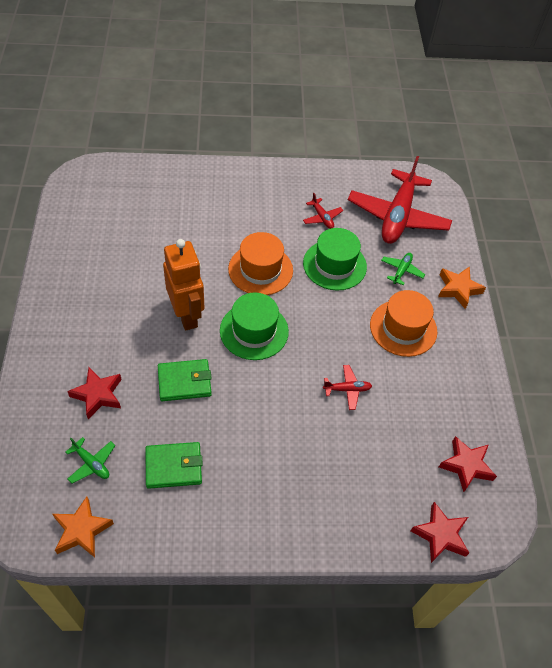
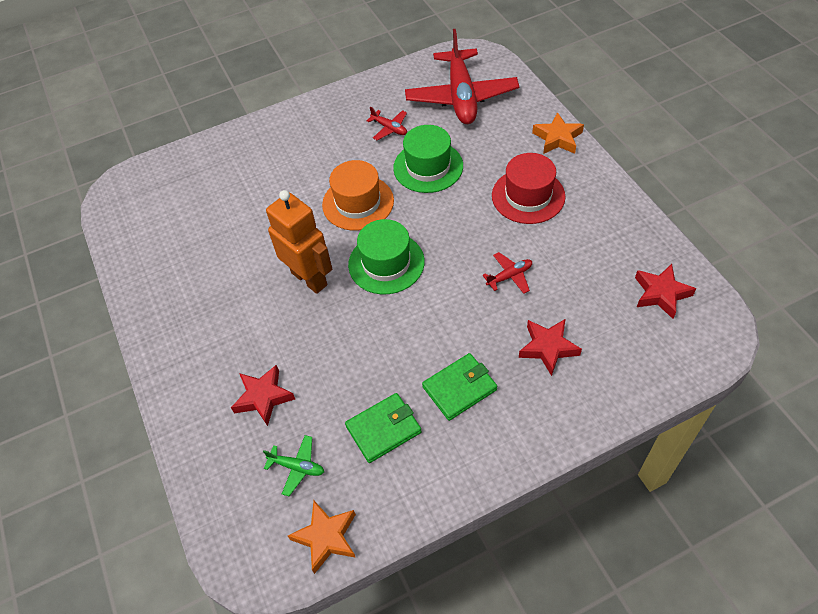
camera: 15 degrees left, 0 degrees up
(184, 382) = (345, 343): green wallet -> green wallet (459, 388)
(401, 271) = (495, 145): green plane -> none
(403, 328) = (528, 196): orange hat -> red hat
(440, 535) = (676, 367): red star -> red star (548, 348)

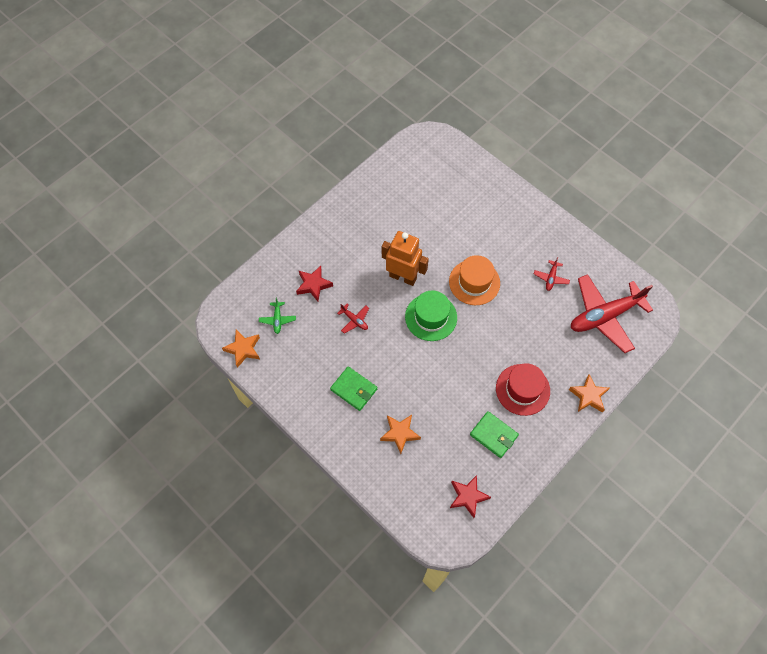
camera: 65 degrees right, 10 degrees up
(309, 278) = (403, 277): orange robot -> orange robot turned 90 degrees counterclockwise
(383, 429) = (314, 356): green wallet -> green wallet (493, 435)
(428, 167) = (524, 315): green hat -> none
(509, 276) = (447, 396): red plane -> red plane (354, 320)
(548, 348) = (400, 433): red star -> orange star

